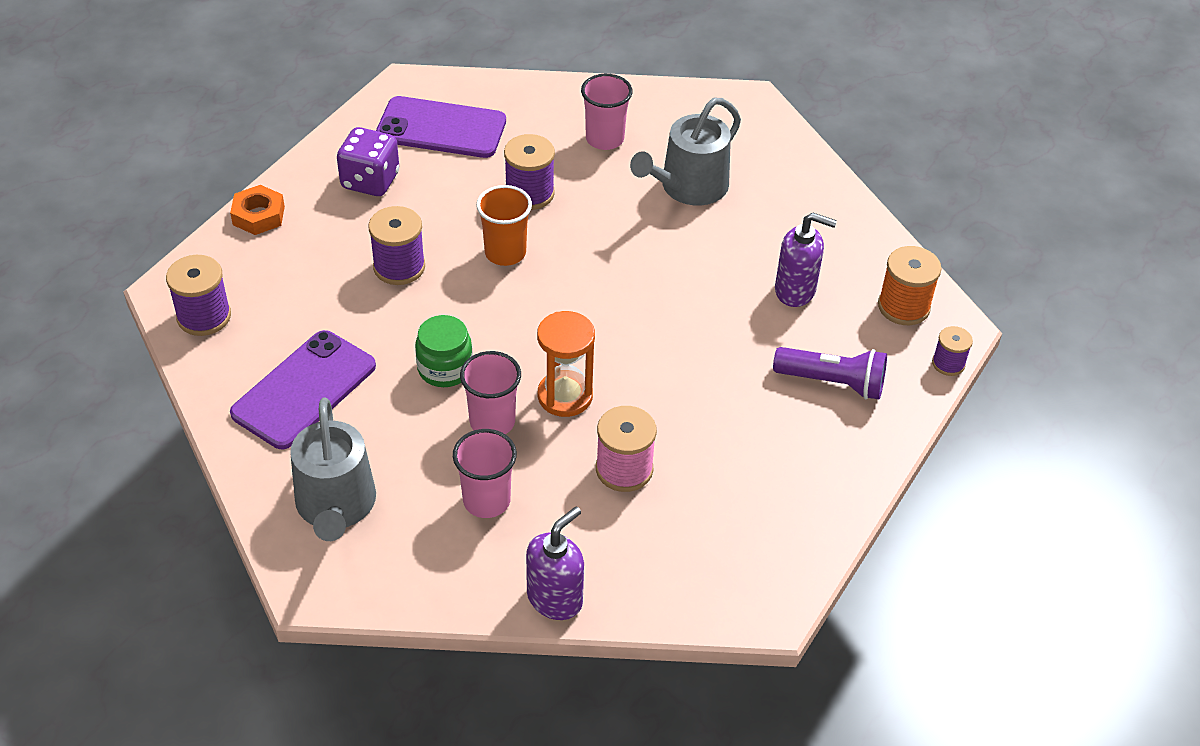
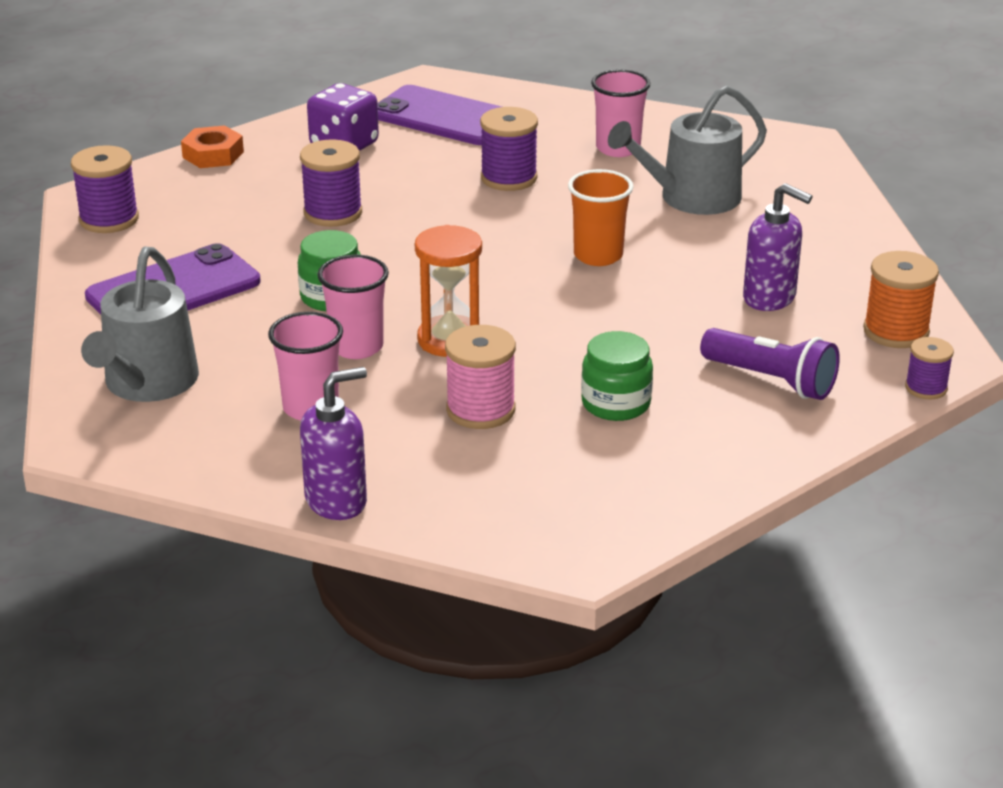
camera: 20 degrees right, 15 degrees down
(505, 253) = (453, 219): orange cup -> orange cup (598, 255)
(726, 436) = (616, 404): none -> green jar

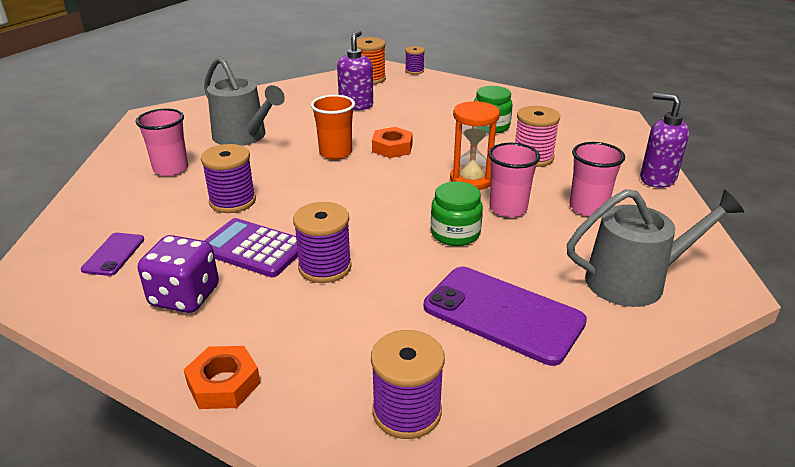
camera: 110 degrees left, 0 degrees up
(398, 181) = (253, 249): none -> purple calculator
(444, 117) = (114, 254): purple phone -> purple phone, size x0.50
(588, 300) = (392, 148): none -> orange nut
(771, 380) = (436, 97): purple flashlight -> none

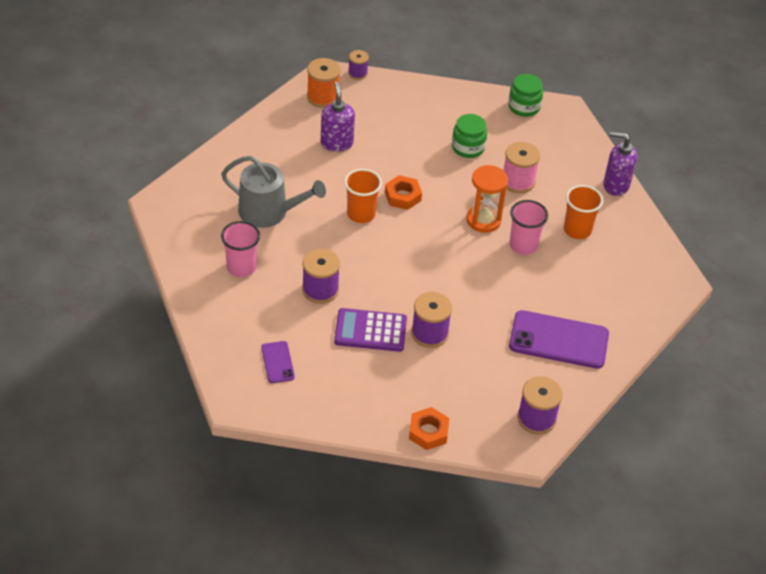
camera: 25 degrees left, 15 degrees up
(185, 296) = (356, 382): purple dice -> none
(455, 233) = (498, 280): green jar -> green jar (524, 107)
(588, 208) = (577, 230): pink cup -> orange cup
(634, 281) = (626, 292): grey watering can -> none

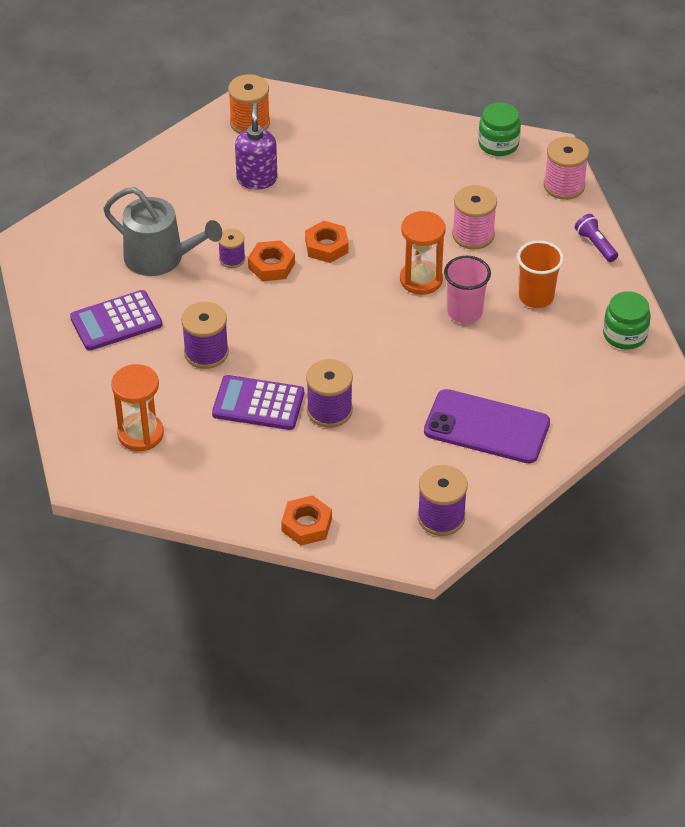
camera: 10 degrees right, 0 degrees up
(241, 267) = (116, 321): pink cup -> purple calculator
(277, 362) = (140, 434): purple phone -> orange hourglass
(357, 73) = (298, 95): purple spool -> purple spool (232, 259)
(361, 214) = (271, 265): orange cup -> orange nut
(468, 147) = (418, 191): green jar -> green jar (624, 335)
(581, 138) = (564, 186): none -> pink spool
(615, 185) = (595, 245): purple soap dispenser -> purple flashlight

